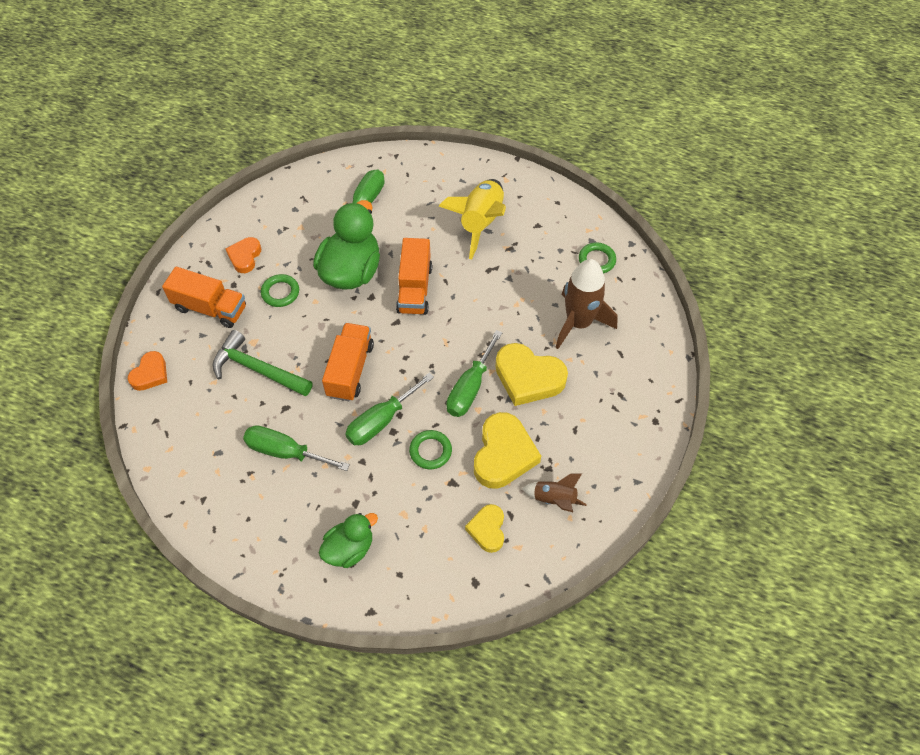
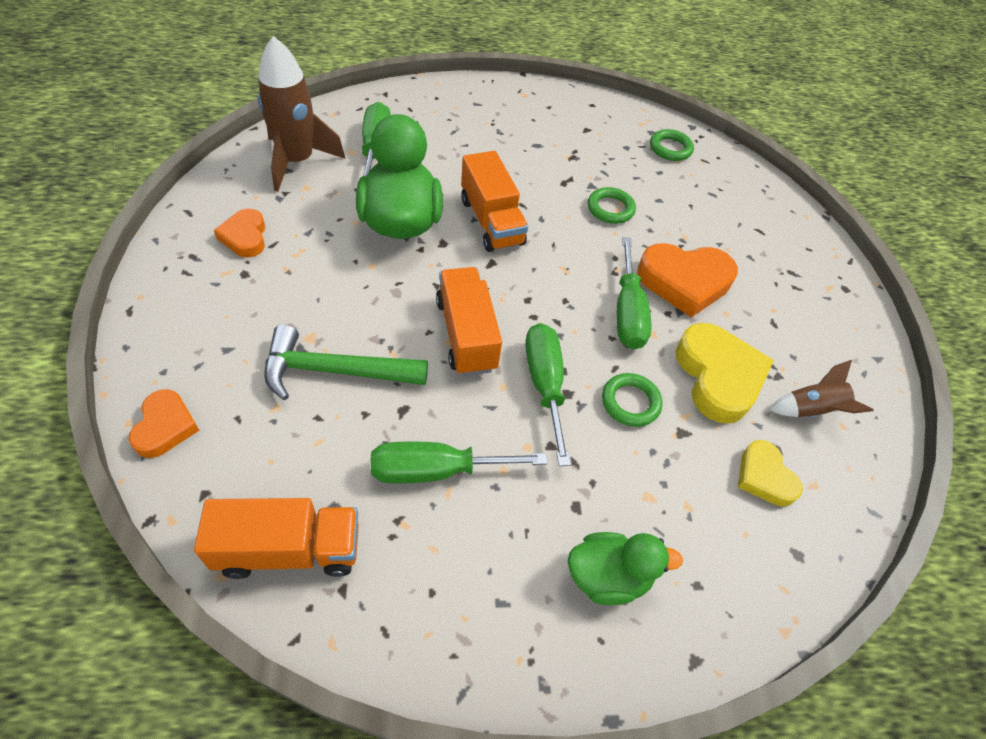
camera: 30 degrees left, 5 degrees down
(210, 308) = (223, 311): orange truck -> orange truck (289, 550)
(280, 292) = (318, 267): green ring -> green ring (610, 209)
(349, 549) = (608, 577): green duck -> green duck turned 60 degrees clockwise
(381, 421) = (545, 385): green screwdriver -> green screwdriver turned 150 degrees clockwise
(480, 223) = (524, 139): yellow rocket -> none
(528, 377) = (684, 282): yellow heart -> orange heart
(578, 323) = (696, 212): brown rocket -> brown rocket (297, 161)

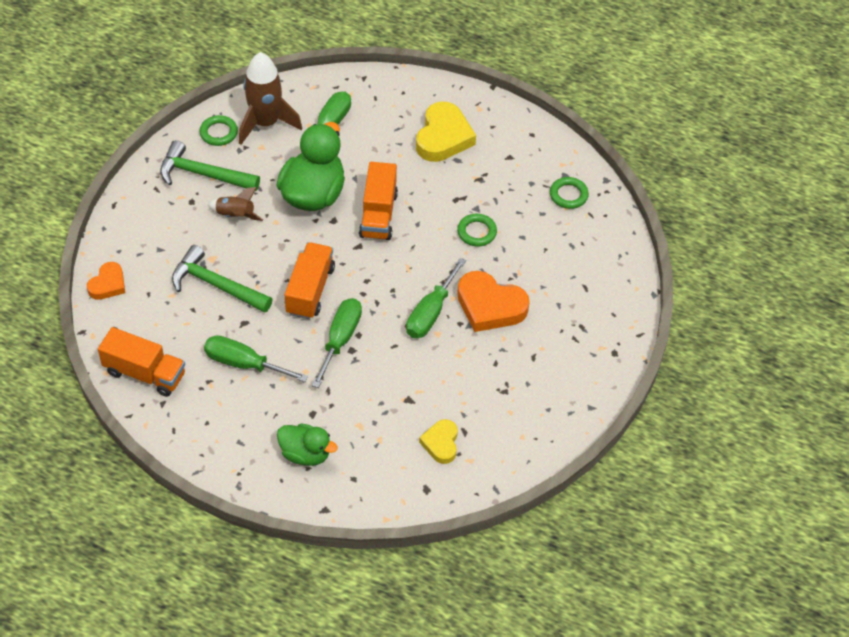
camera: 30 degrees right, 0 degrees up
(245, 237) = (203, 174): orange heart -> green hammer
(630, 402) = (388, 370): green ring -> green ring (218, 133)
(718, 377) = (460, 376): yellow heart -> yellow heart (443, 137)
(811, 410) = (508, 419): brown rocket -> brown rocket (235, 215)

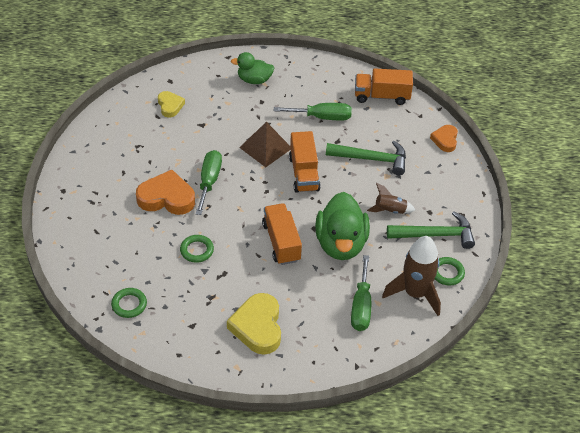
camera: 160 degrees right, 5 degrees down
(340, 339) = (265, 148): green screwdriver -> brown pyramid

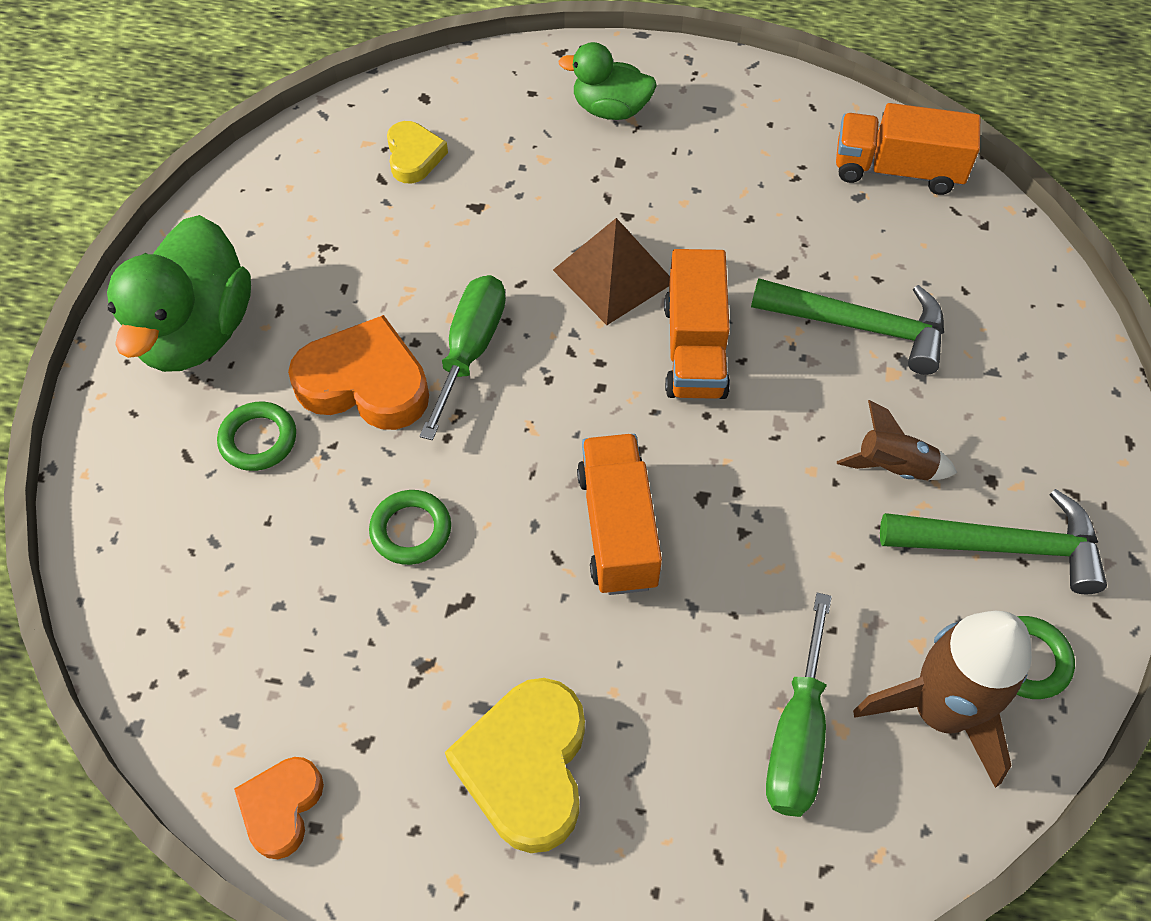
camera: 10 degrees right, 10 degrees up
(129, 304) = (221, 665): green ring -> green ring (258, 440)
(322, 117) = (753, 211): green screwdriver -> none
(341, 244) = (763, 548): green duck -> green duck (196, 332)
(445, 140) = (1041, 292): orange heart -> orange heart (281, 807)

